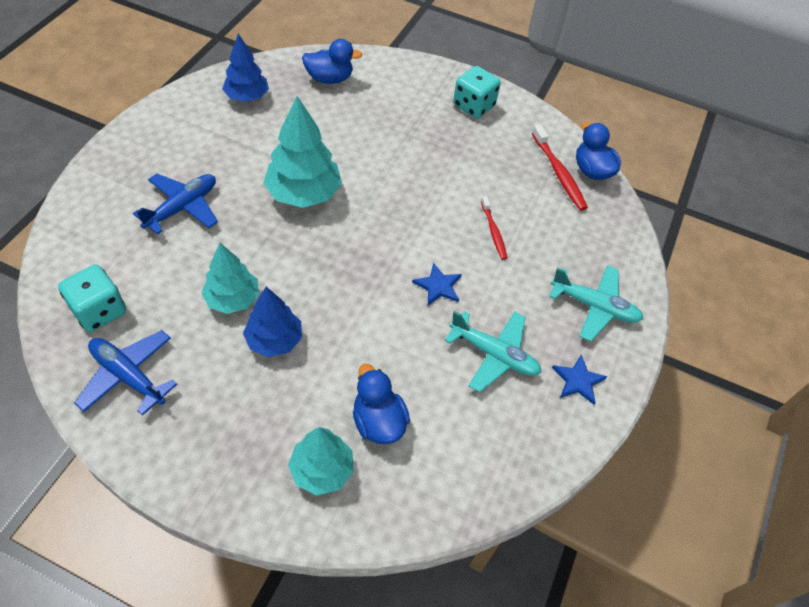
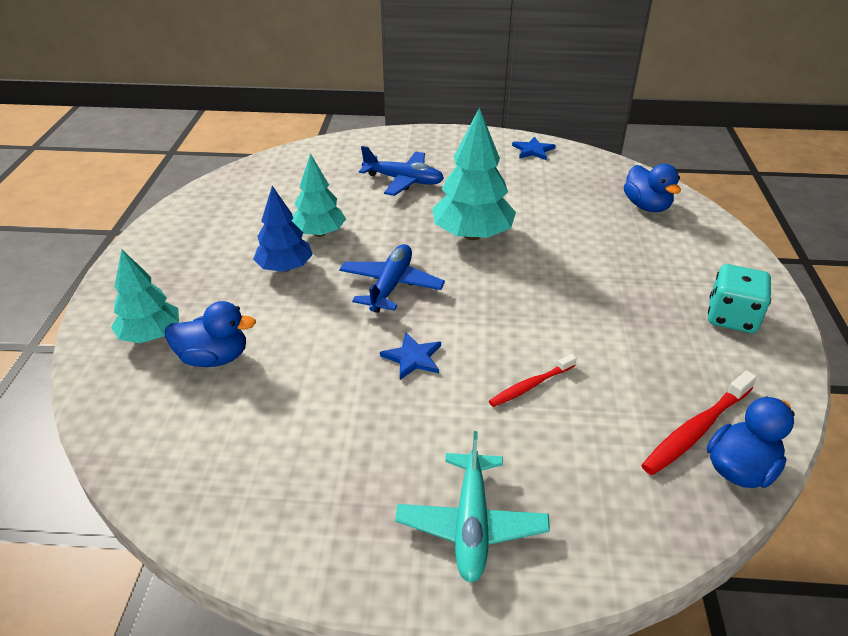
camera: 75 degrees right, 15 degrees down
(99, 311) = (275, 179): turquoise dice -> none
(128, 376) = (218, 209): blue plane -> blue plane (391, 286)
(247, 97) = (566, 171): blue tree -> none
(378, 421) = (214, 358): blue duck -> blue duck turned 45 degrees clockwise
(494, 354) = (337, 430): turquoise plane -> none
(578, 380) = (332, 529): blue star -> blue star (533, 150)

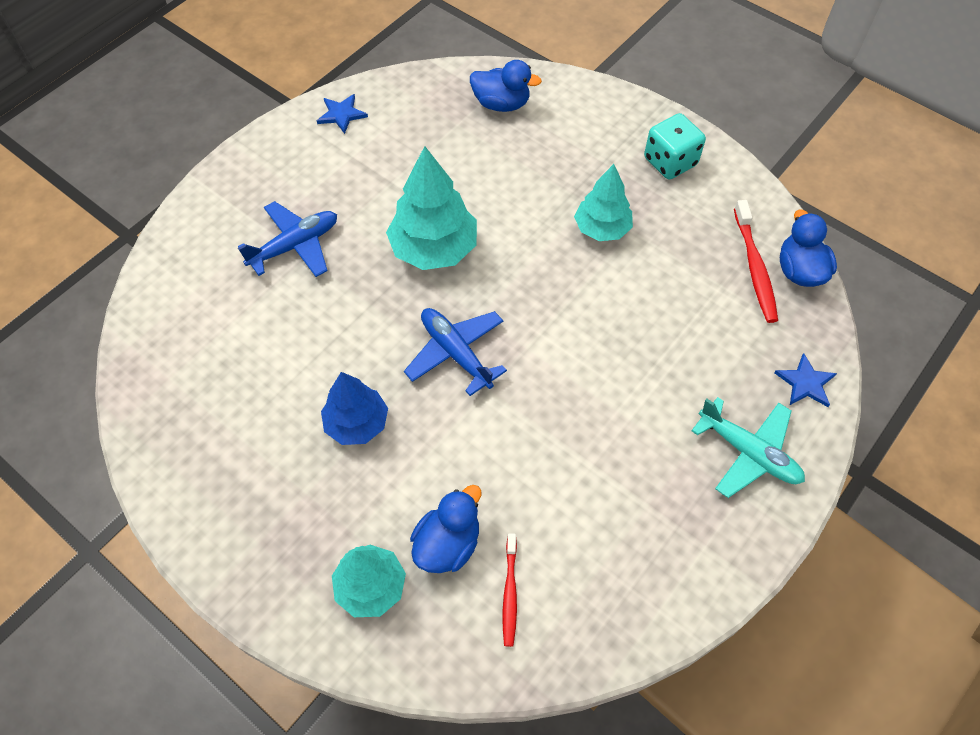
camera: 55 degrees left, 20 degrees up
(319, 233) = (323, 366): turquoise tree -> turquoise tree (602, 228)
(413, 358) = (561, 391): blue star -> blue star (805, 383)
(530, 386) = (648, 333): red toothbrush -> red toothbrush (510, 593)

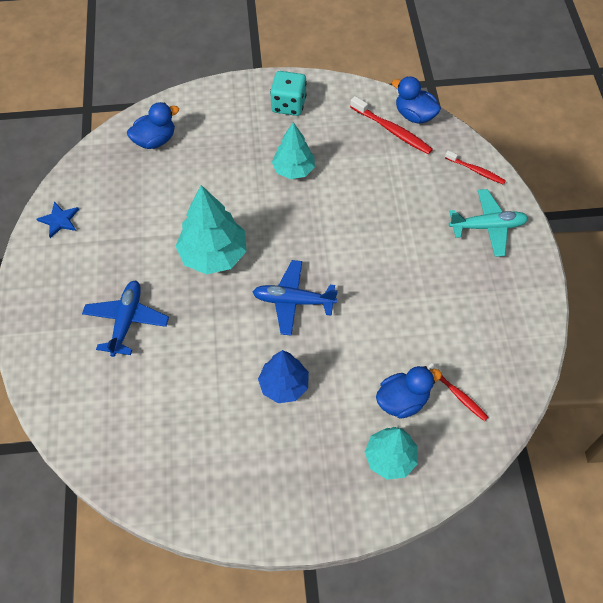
camera: 45 degrees left, 0 degrees up
(448, 544) = (402, 400): blue duck -> blue duck turned 75 degrees clockwise
(805, 383) = (476, 171): blue star -> red toothbrush

